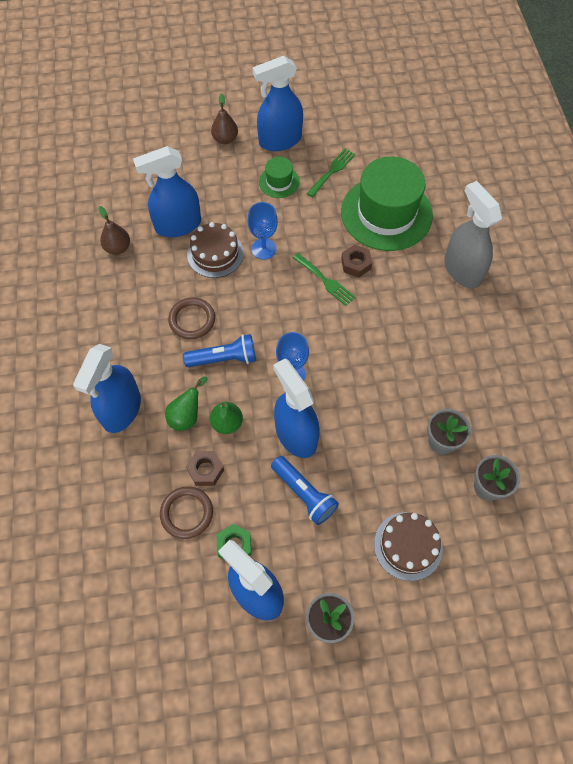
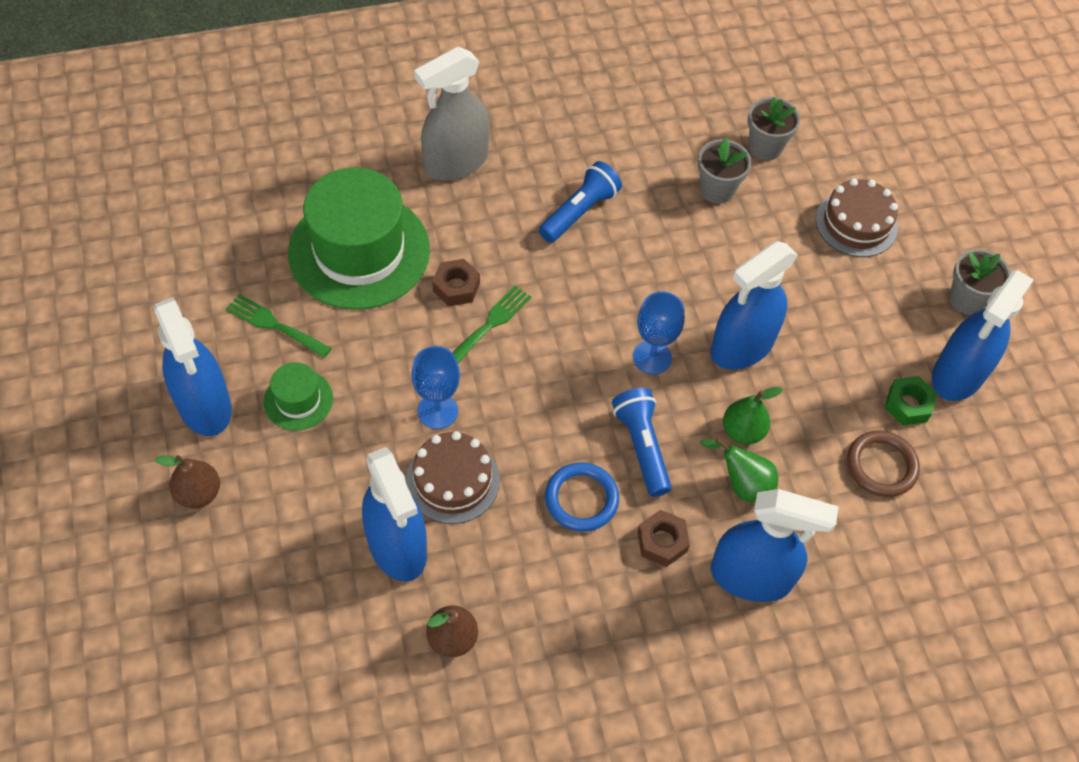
camera: 100 degrees left, 5 degrees down
(192, 320) = (581, 499): brown ring -> blue ring
(205, 470) = (816, 450): brown nut -> brown nut (662, 541)
(304, 494) = (820, 332): blue flashlight -> blue flashlight (580, 211)

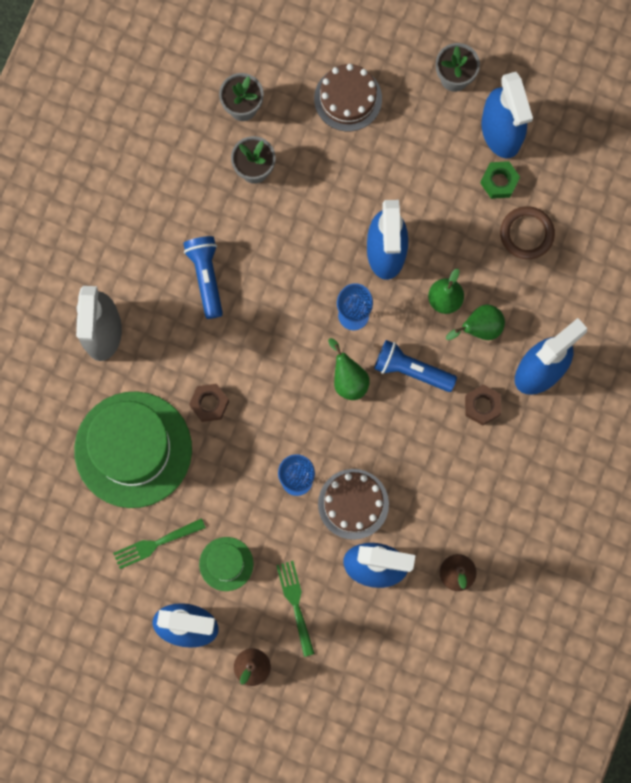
camera: 50 degrees left, 20 degrees up
(490, 324) = (255, 401): green fork -> green fork (295, 604)
(581, 499) = (421, 433): blue ring -> none
(582, 393) = (348, 379): none -> green pear

